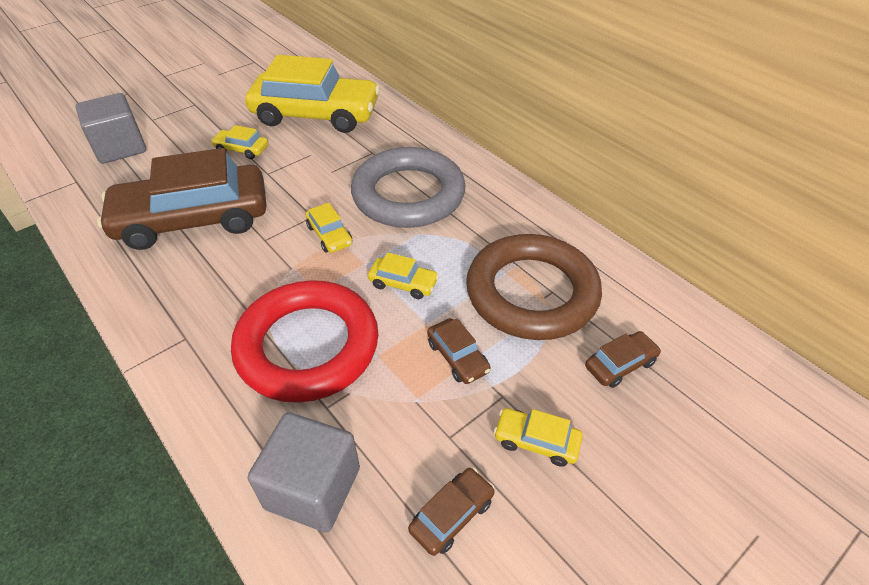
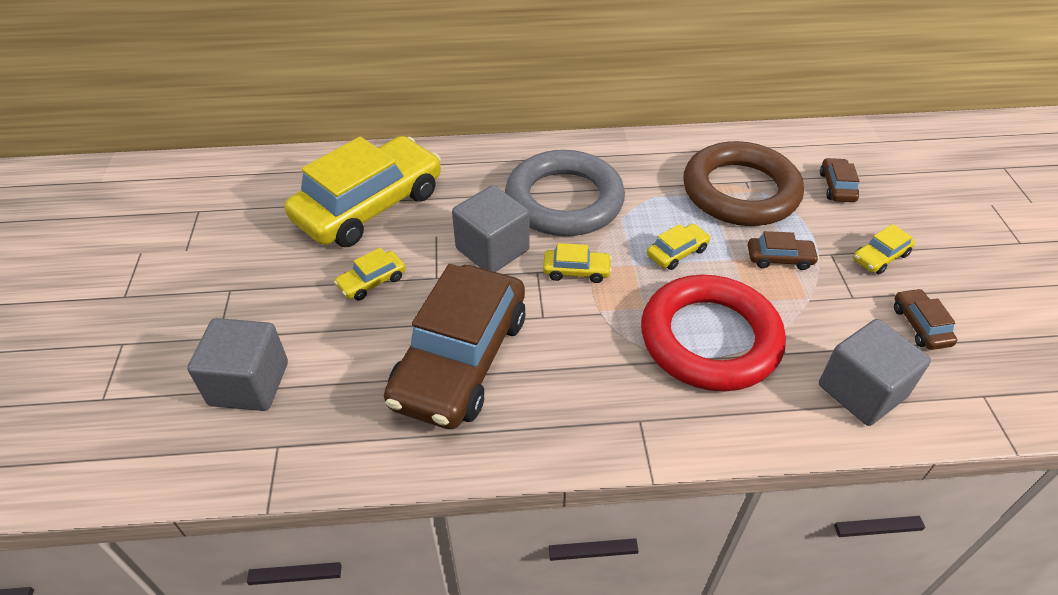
camera: 55 degrees left, 0 degrees up
(318, 184) = (492, 249): none -> grey cube

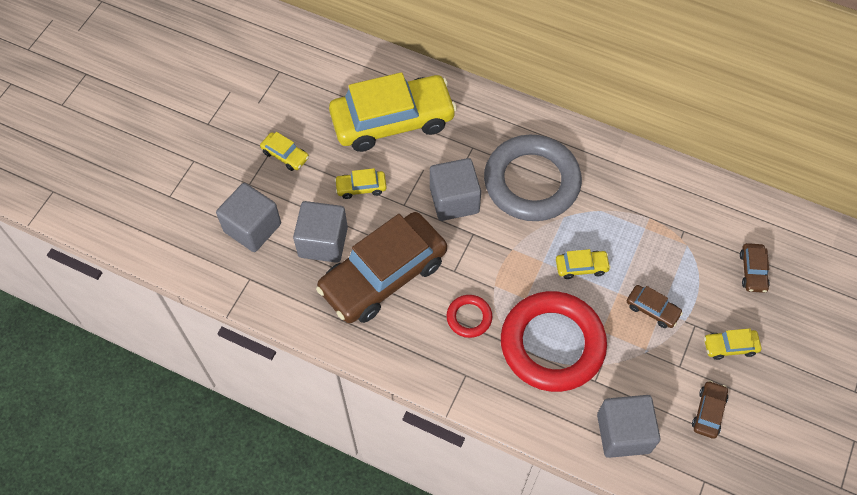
camera: 30 degrees right, 15 degrees up
(358, 358) = (323, 242): none -> grey cube
(576, 271) = (500, 246): yellow car -> yellow car (285, 155)
(596, 356) = (469, 317): none -> red ring
(740, 191) = (671, 238): brown ring -> none
(837, 187) = (752, 271): brown car -> brown car turned 150 degrees clockwise

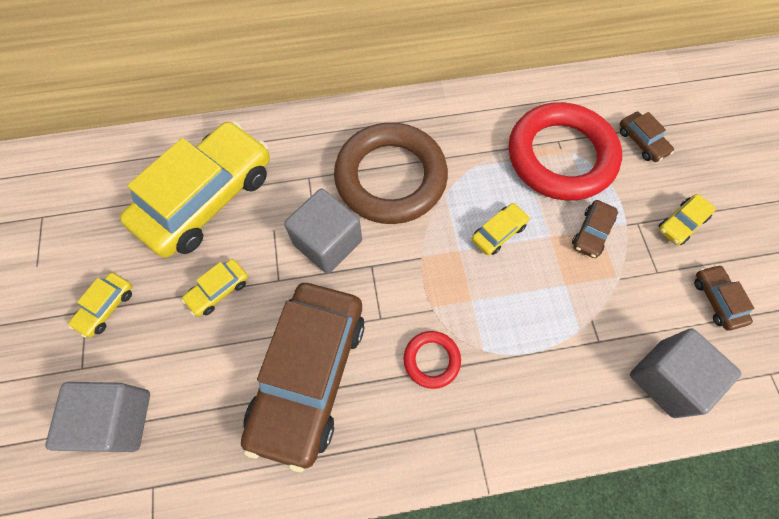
camera: 35 degrees left, 5 degrees up
(285, 155) = (106, 307): yellow car -> yellow car turned 120 degrees clockwise
(323, 242) = (215, 381): grey cube -> none
(531, 182) = (390, 178): grey ring -> brown ring
(552, 344) = (532, 331): red ring -> red ring (560, 156)
(652, 309) = (591, 232): brown car -> brown car turned 120 degrees clockwise

